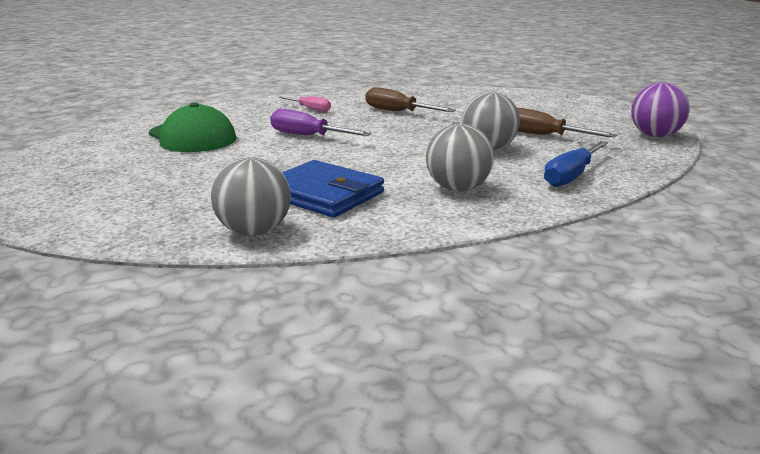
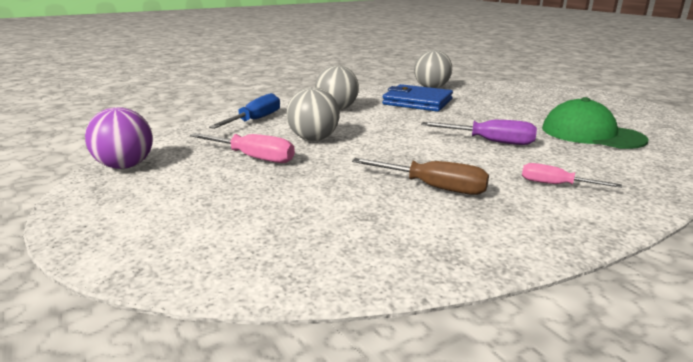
camera: 170 degrees right, 0 degrees up
(542, 135) = (254, 158): brown screwdriver -> pink screwdriver

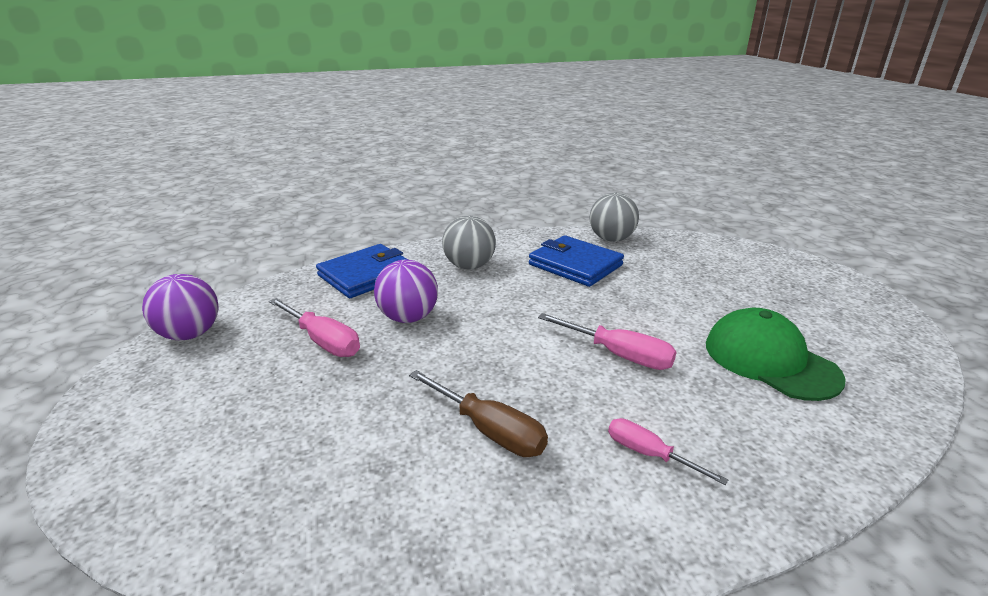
camera: 15 degrees right, 5 degrees up
(255, 120) = (366, 275): blue screwdriver -> blue wallet
(313, 139) = (408, 318): grey ball -> purple ball
(491, 142) = (619, 355): purple screwdriver -> pink screwdriver

